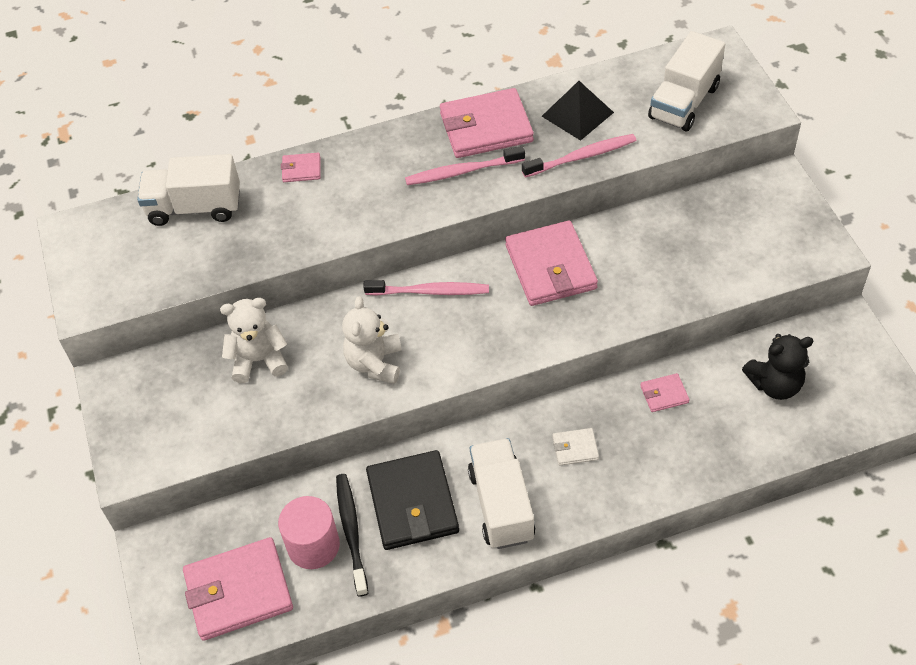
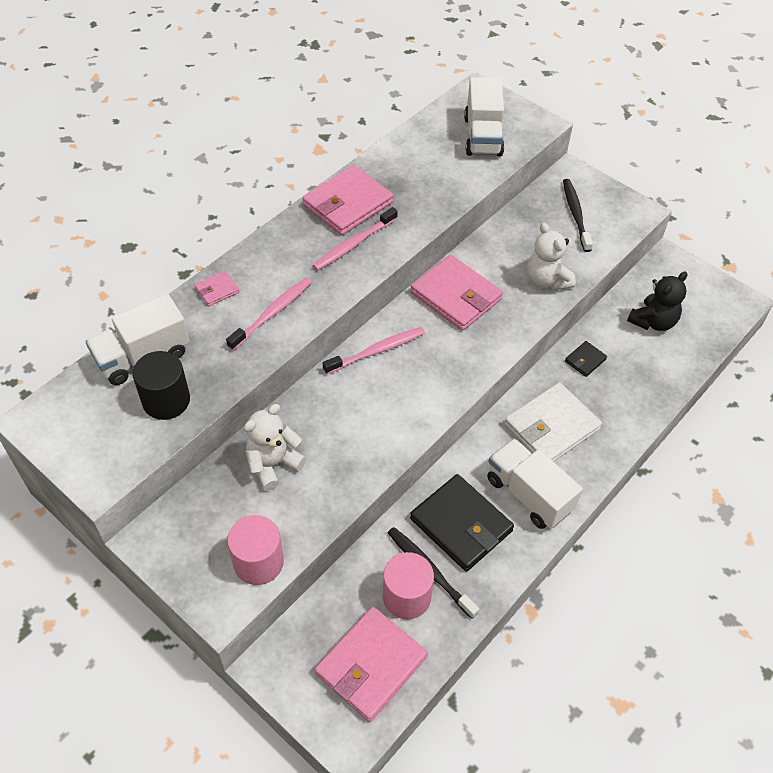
camera: 35 degrees left, 0 degrees up
(185, 444) = (258, 562): none -> pink cylinder
(187, 257) = (166, 400): none -> black cylinder
(375, 363) = (373, 425): white teddy bear -> white teddy bear (546, 280)
(575, 448) = (551, 427): white wallet -> white wallet, size x2.16
(577, 114) = (411, 170): black pyramid -> none
(582, 157) = (438, 201): pink toothbrush -> pink toothbrush (272, 313)
(664, 394) = (585, 360): pink wallet -> black wallet
(749, 228) = (575, 214): none -> black toothbrush

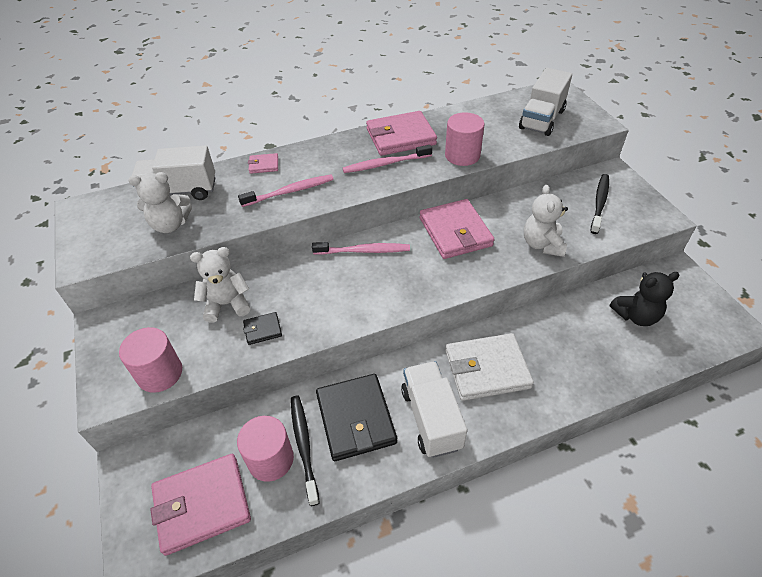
camera: 30 degrees right, 5 degrees down
(166, 400) = (170, 225): black cylinder -> white teddy bear
(428, 207) = (462, 155): none -> pink cylinder
(585, 360) = (551, 325): black wallet -> black wallet (263, 330)

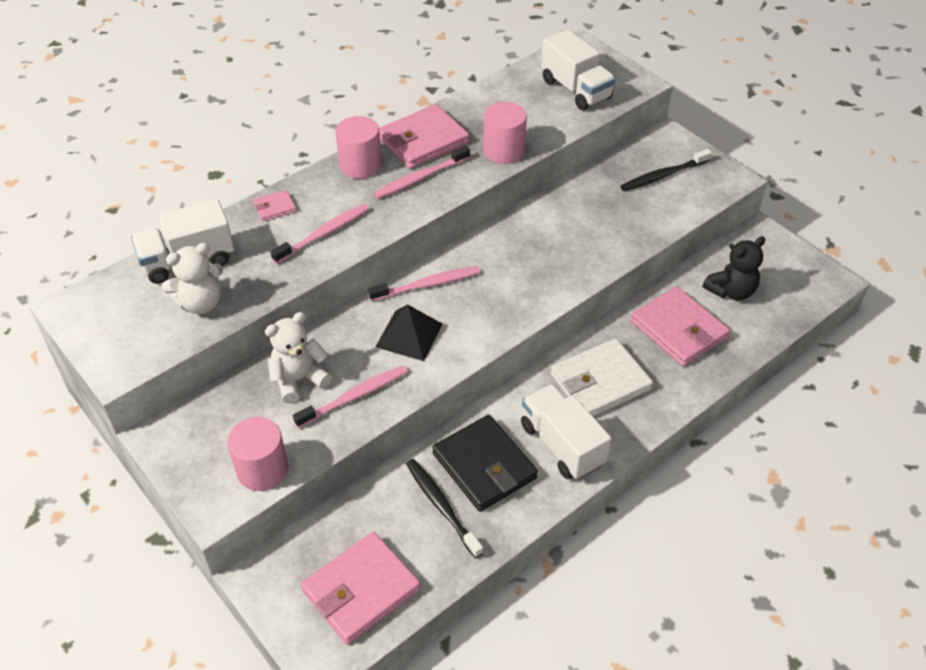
camera: 20 degrees left, 0 degrees up
(263, 330) = (355, 396): black wallet -> pink toothbrush
(270, 459) = (412, 528): pink cylinder -> pink cylinder (360, 165)
(330, 288) = (409, 335): none -> black pyramid
(455, 232) = (520, 241): pink wallet -> pink wallet (679, 330)
(542, 119) = (576, 89): white truck -> white truck turned 45 degrees counterclockwise
(542, 244) = (618, 235): white teddy bear -> none
(599, 203) = (663, 175): black toothbrush -> black toothbrush turned 120 degrees counterclockwise

